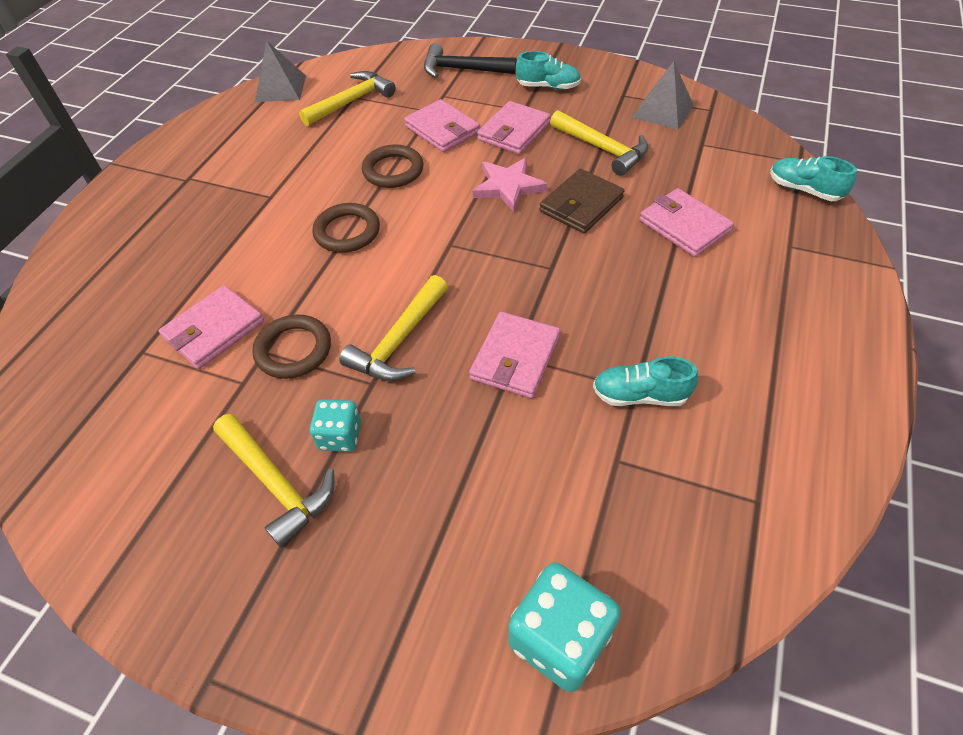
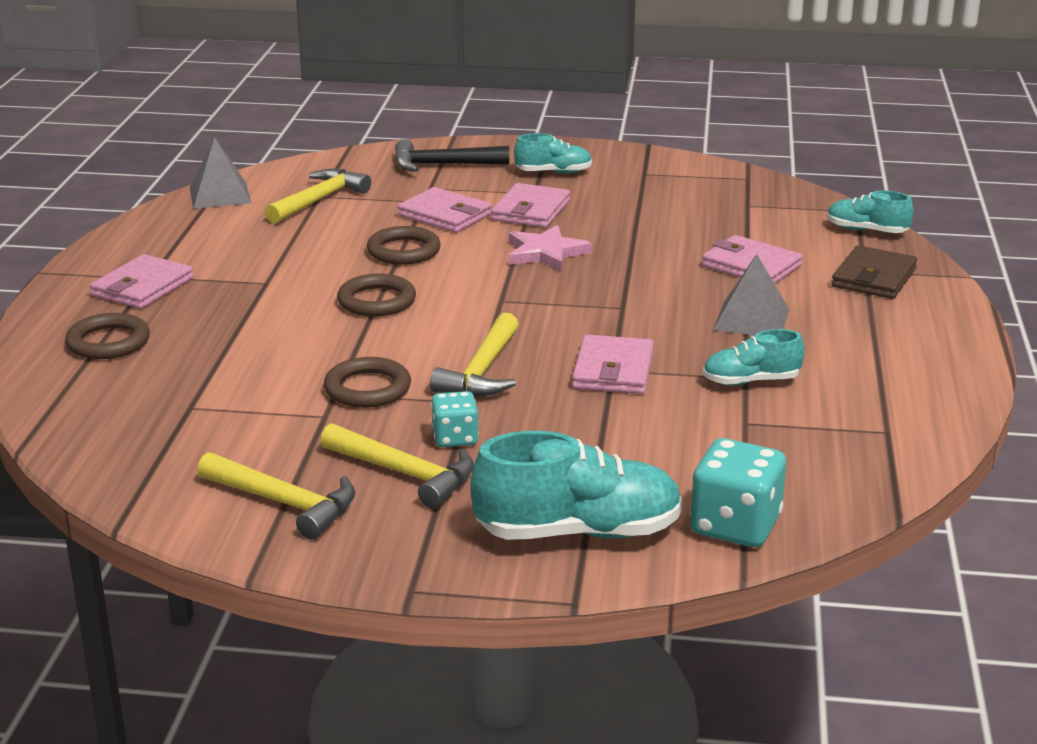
camera: 15 degrees left, 25 degrees down
(119, 256) = (108, 342): none -> brown ring
(214, 330) = (266, 384): pink wallet -> pink wallet (142, 287)
(400, 613) = (578, 532): none -> turquoise shoe
(581, 204) = (634, 260): brown wallet -> brown wallet (874, 277)
(602, 149) = (638, 217): yellow hammer -> yellow hammer (284, 503)
(663, 111) = (694, 183): grey pyramid -> grey pyramid (751, 319)

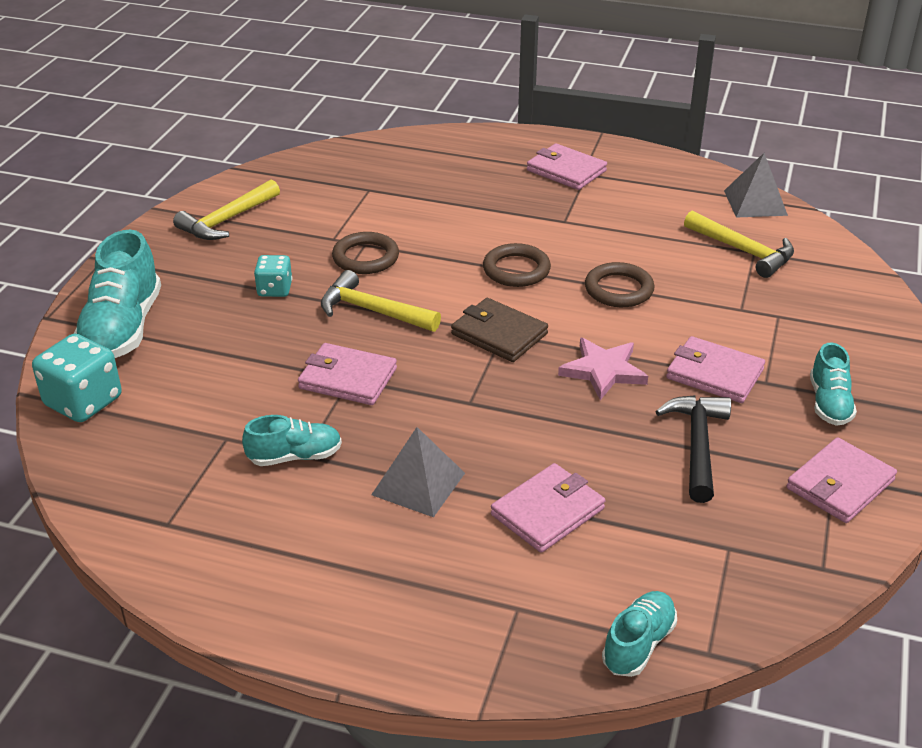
camera: 100 degrees right, 10 degrees up
(108, 342) = (476, 160): brown ring -> none
(405, 474) = (237, 265): yellow hammer -> none
(442, 165) = (845, 328): black hammer -> black hammer (697, 445)
(445, 215) = (704, 319): pink wallet -> pink wallet (840, 484)
(751, 381) = (295, 456): turquoise shoe -> turquoise shoe turned 75 degrees clockwise
(874, 277) = (497, 610): brown wallet -> brown wallet (499, 334)

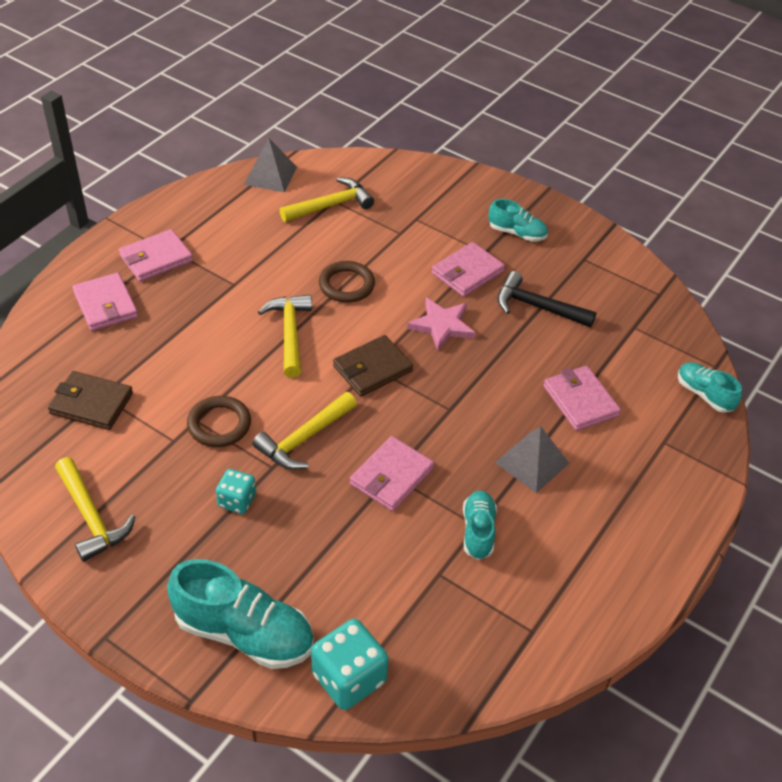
camera: 75 degrees left, 10 degrees up
(356, 187) = (91, 403): none -> brown wallet
(516, 270) = (290, 333): brown ring -> yellow hammer
(840, 484) = (592, 259): pink wallet -> pink wallet (105, 305)

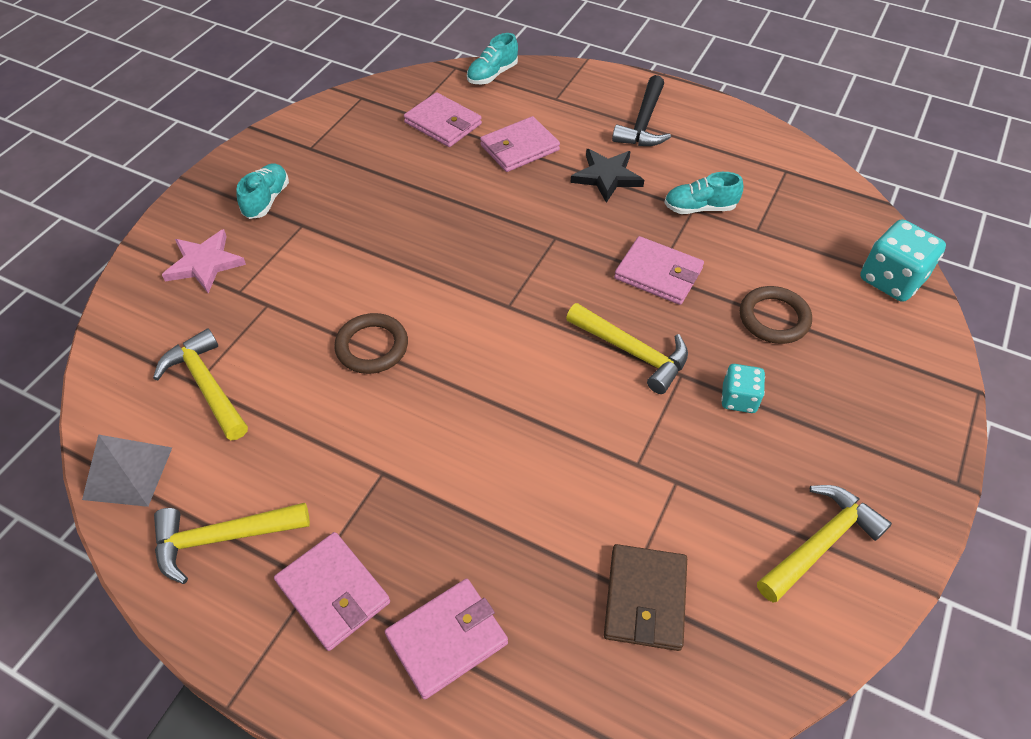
camera: 95 degrees left, 5 degrees up
(219, 424) = (637, 438): brown ring -> brown ring (774, 318)
(244, 633) = (889, 362): turquoise shoe -> none
(290, 333) = (468, 392): yellow hammer -> yellow hammer (222, 538)
(372, 368) = (511, 305): brown wallet -> none
(442, 326) = (432, 252): pink star -> pink star (205, 263)
(467, 272) = (339, 237): pink wallet -> pink wallet (443, 123)
(532, 462) = (606, 177): grey pyramid -> black star
(537, 307) = (391, 180): black hammer -> black hammer (643, 123)

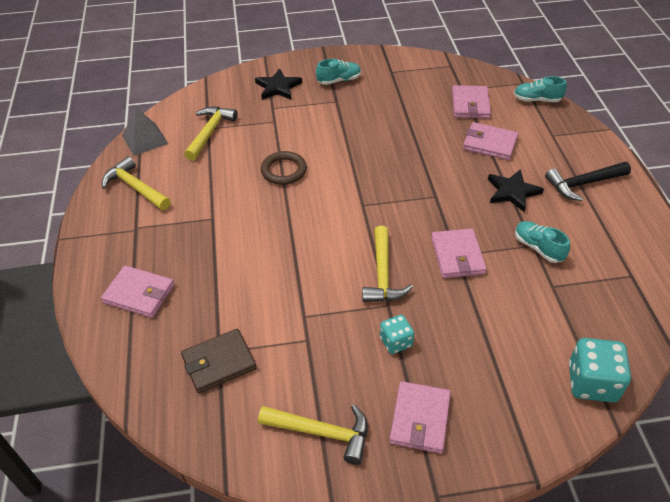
camera: 55 degrees right, 5 degrees down
(205, 263) = (278, 87): pink star -> black star
(333, 592) = (135, 239): pink wallet -> pink wallet (420, 419)
(774, 318) = (481, 330): brown ring -> none

